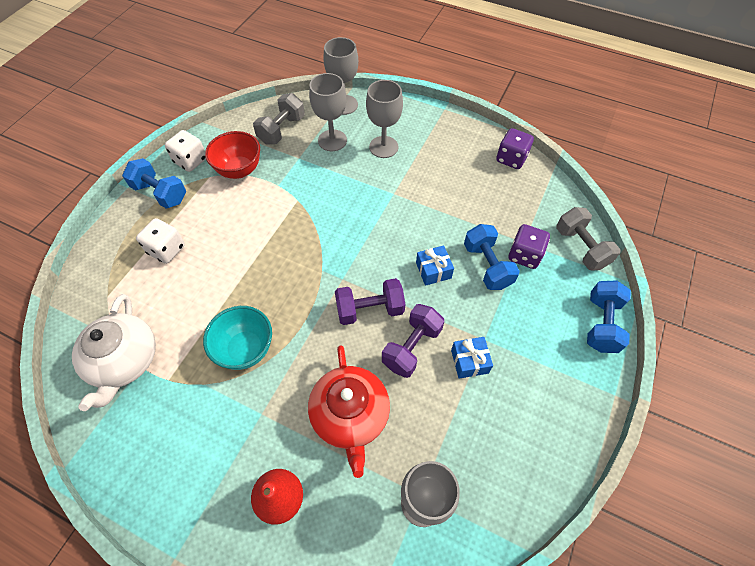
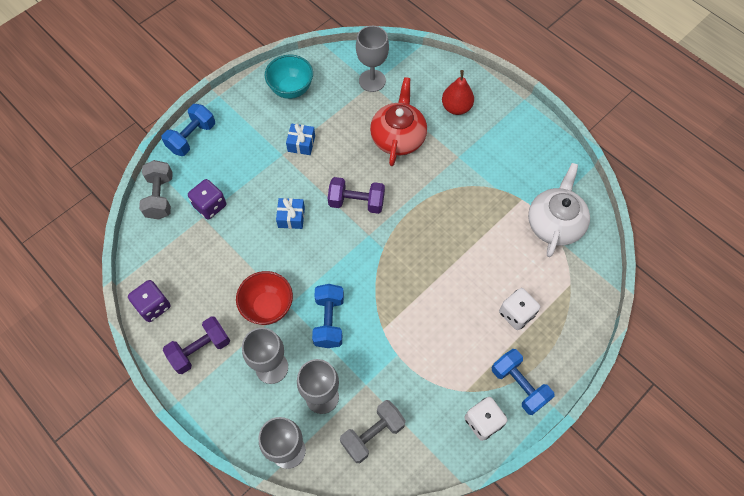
camera: 160 degrees left, 5 degrees up
(239, 170) = (432, 389): red bowl -> red bowl (268, 307)
(245, 349) = (461, 203): turquoise bowl -> turquoise bowl (291, 89)
(412, 347) = (337, 165): purple dumbbell -> purple dumbbell (200, 349)
(487, 266) = (246, 207): blue dumbbell -> blue dumbbell (329, 321)

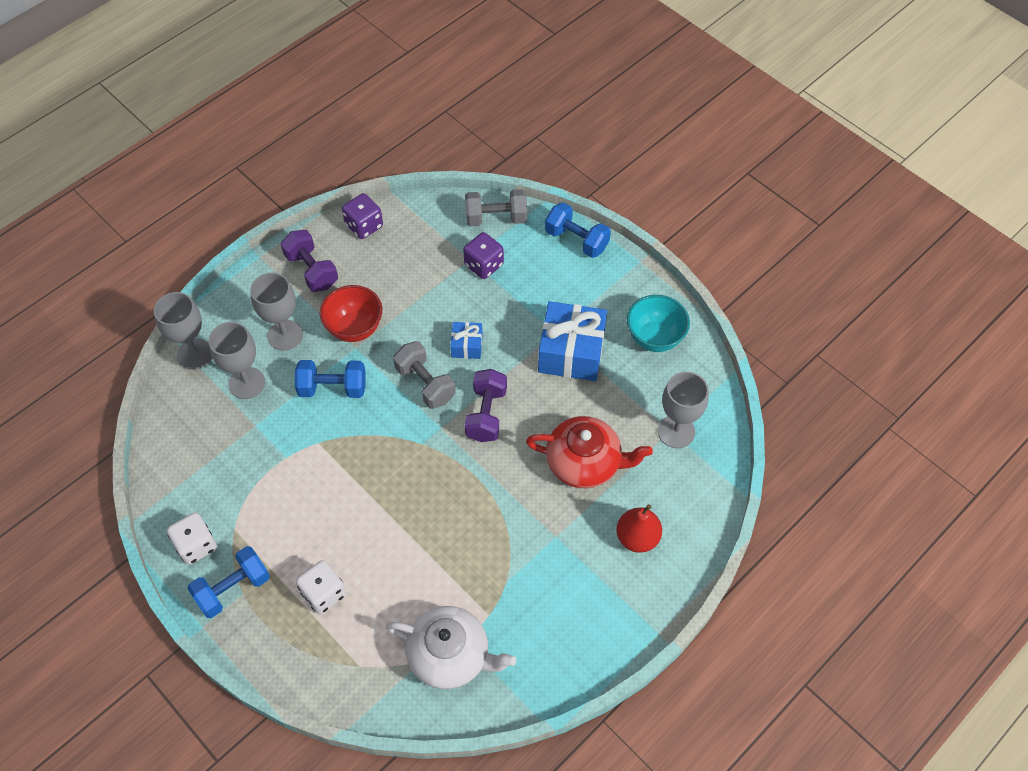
camera: 90 degrees right, 5 degrees down
(301, 144) = (571, 352): blue gift -> blue gift, size x2.00
(372, 434) = (199, 432): grey dumbbell -> grey dumbbell (425, 384)

